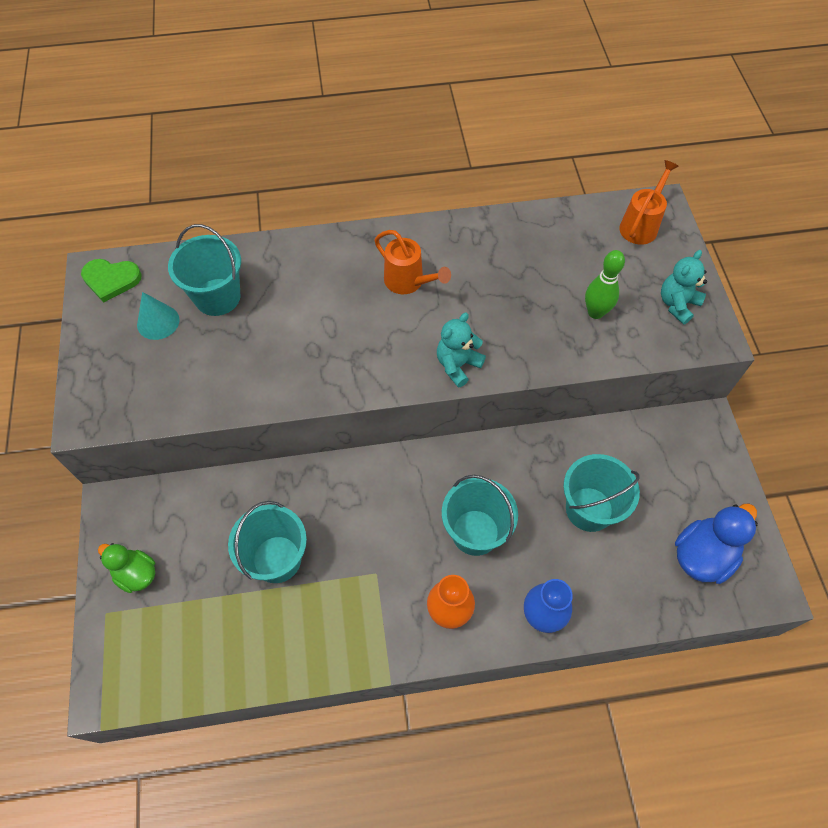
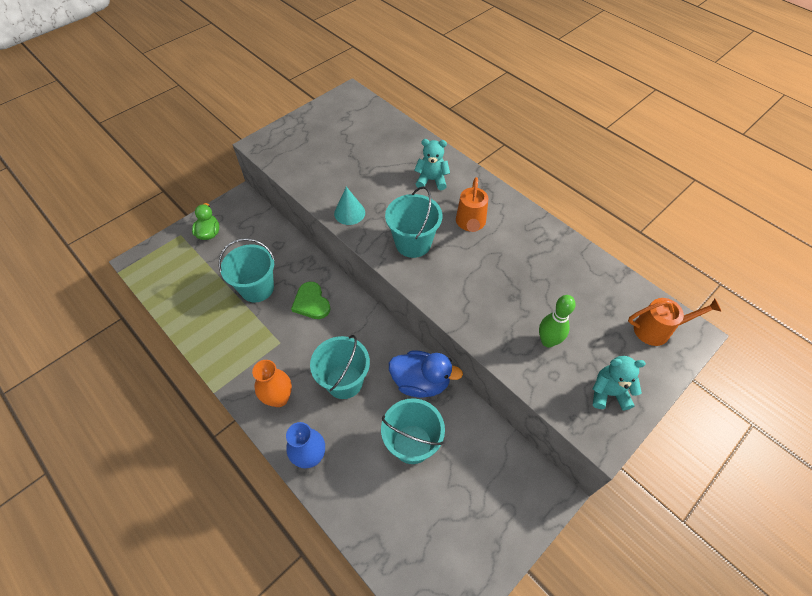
camera: 55 degrees right, 5 degrees down
(111, 280) = (350, 102): green heart -> green heart (311, 302)
(158, 322) = (340, 134): turquoise cone -> turquoise cone (349, 213)
(217, 297) = (378, 147): turquoise bucket -> turquoise bucket (413, 243)
(457, 365) = (431, 284): turquoise teddy bear -> turquoise teddy bear (431, 180)
(702, 555) = (433, 549): blue duck -> blue duck (421, 382)

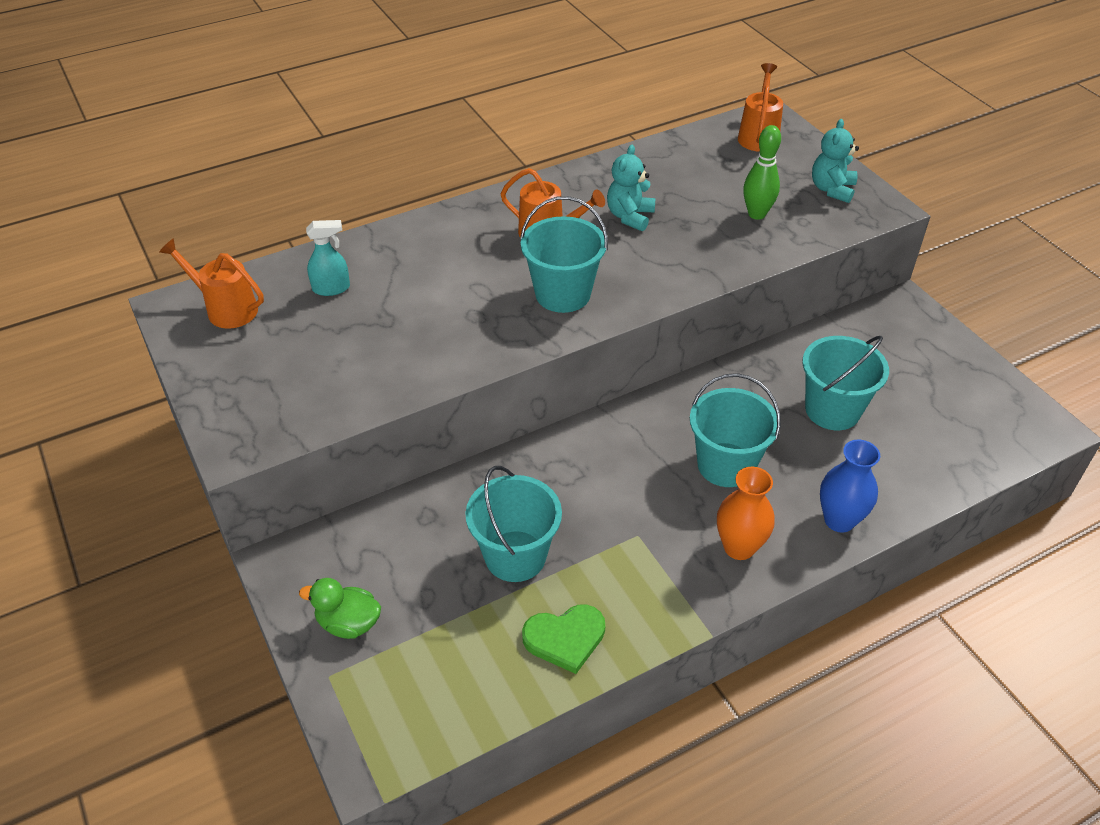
camera: 75 degrees left, 10 degrees down
(311, 302) = (571, 484): green heart -> green heart (565, 638)
(349, 213) = (472, 351): turquoise cone -> none
(354, 110) = (225, 309): none -> orange watering can
(383, 143) = (331, 288): none -> turquoise spray bottle
(421, 382) = (743, 384): blue duck -> none
(431, 180) = (445, 252): turquoise teddy bear -> turquoise teddy bear (630, 216)

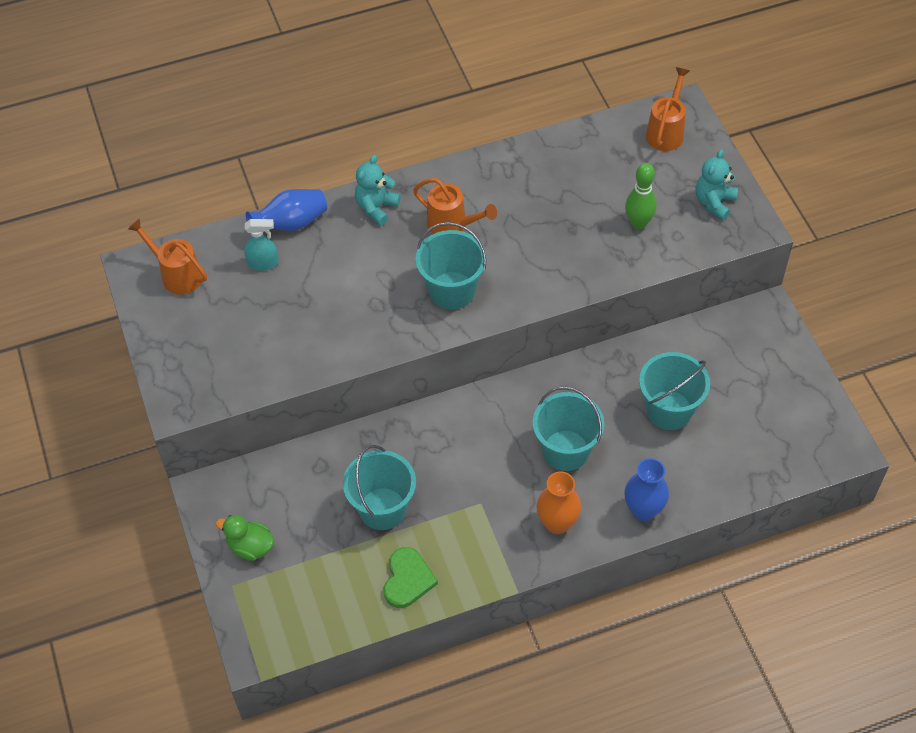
camera: 10 degrees right, 10 degrees up
(360, 248) = (291, 223): none -> blue vase
(565, 638) = (408, 579): green heart -> green heart turned 75 degrees counterclockwise
(630, 216) = (526, 214): turquoise teddy bear -> turquoise teddy bear (376, 207)

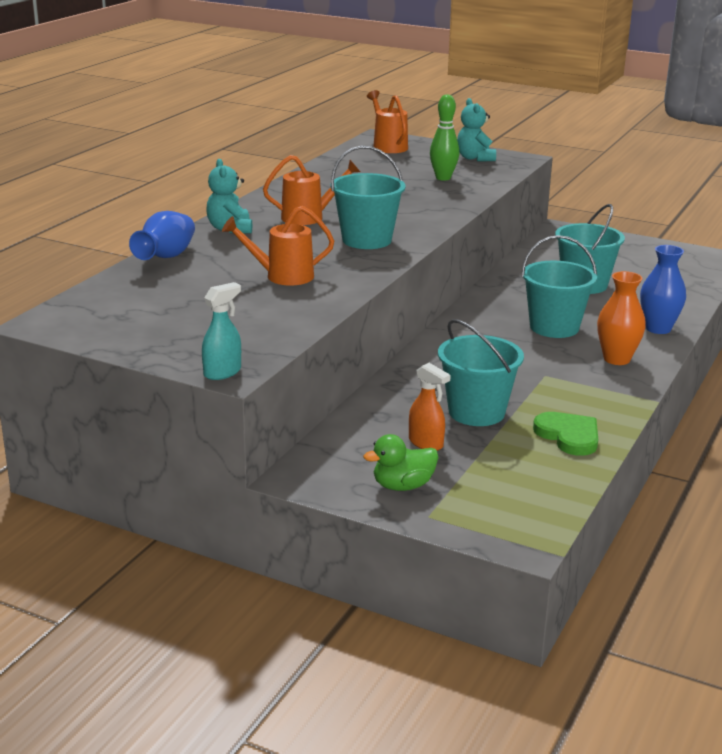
camera: 45 degrees left, 30 degrees down
(176, 274) = (97, 312): orange watering can -> orange watering can (282, 276)
(263, 263) = (176, 280): turquoise spray bottle -> turquoise spray bottle (223, 372)
(312, 516) = (426, 443): none -> orange spray bottle

